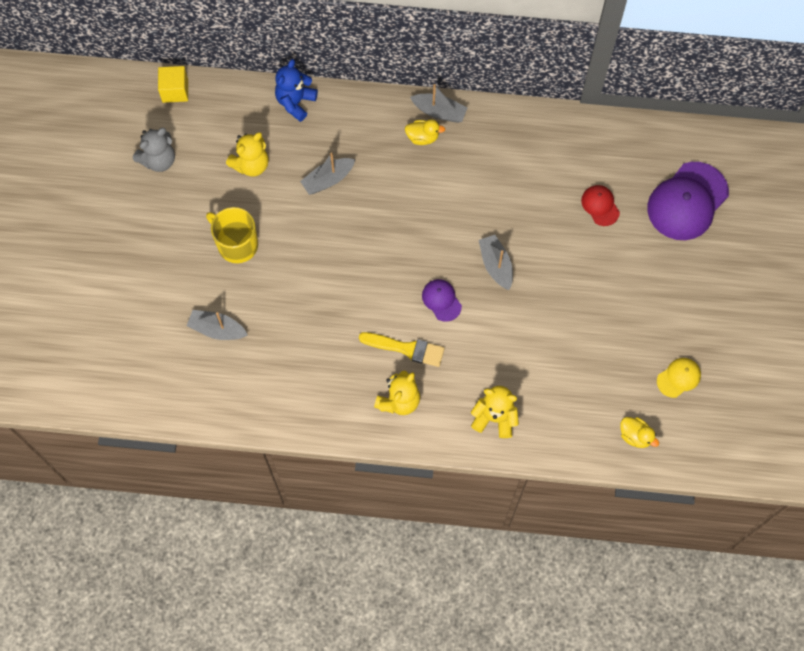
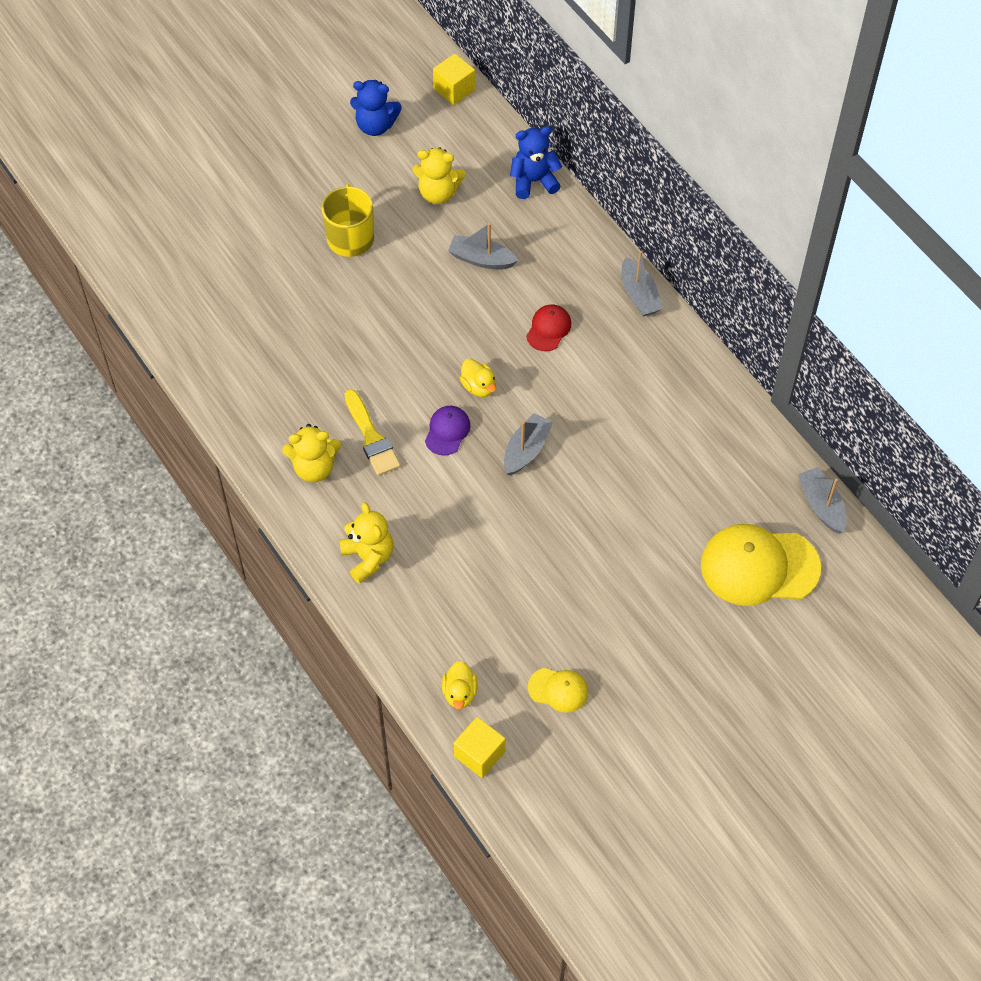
camera: 50 degrees right, 10 degrees down
(159, 160) = (375, 126): grey teddy bear -> blue teddy bear
(217, 329) = (255, 281): grey boat -> grey boat (821, 505)
(422, 137) = (599, 300): yellow duck -> yellow duck (478, 386)
(600, 206) = (677, 494): red cap -> red cap (548, 329)
(686, 456) = (479, 754): none -> yellow cube
(687, 201) = (759, 566): purple cap -> yellow cap

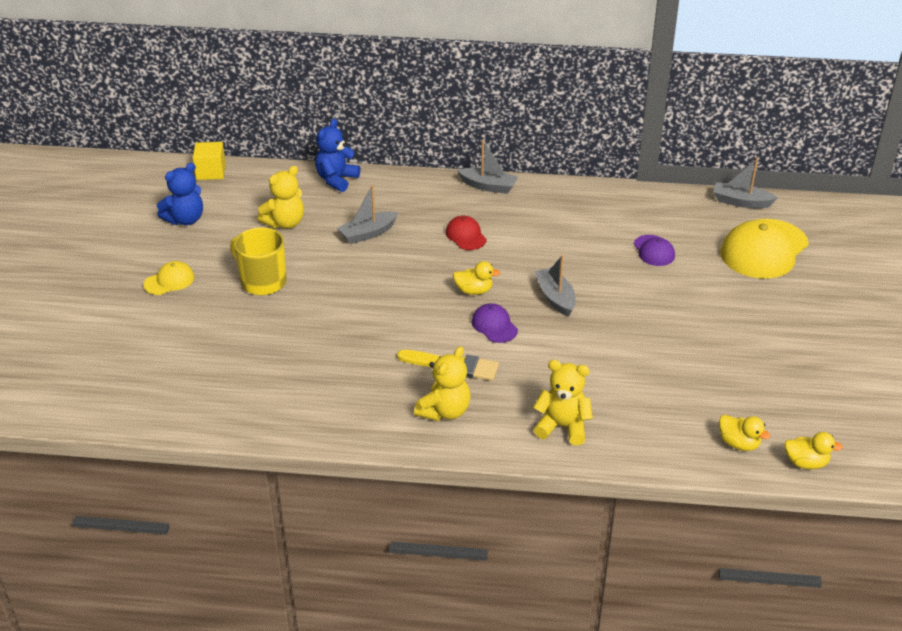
camera: 50 degrees left, 20 degrees down
(479, 754) = (805, 463): yellow cube -> yellow duck
(558, 690) = (782, 391): yellow cap -> yellow cap (169, 281)
(668, 481) = (654, 251): none -> purple cap

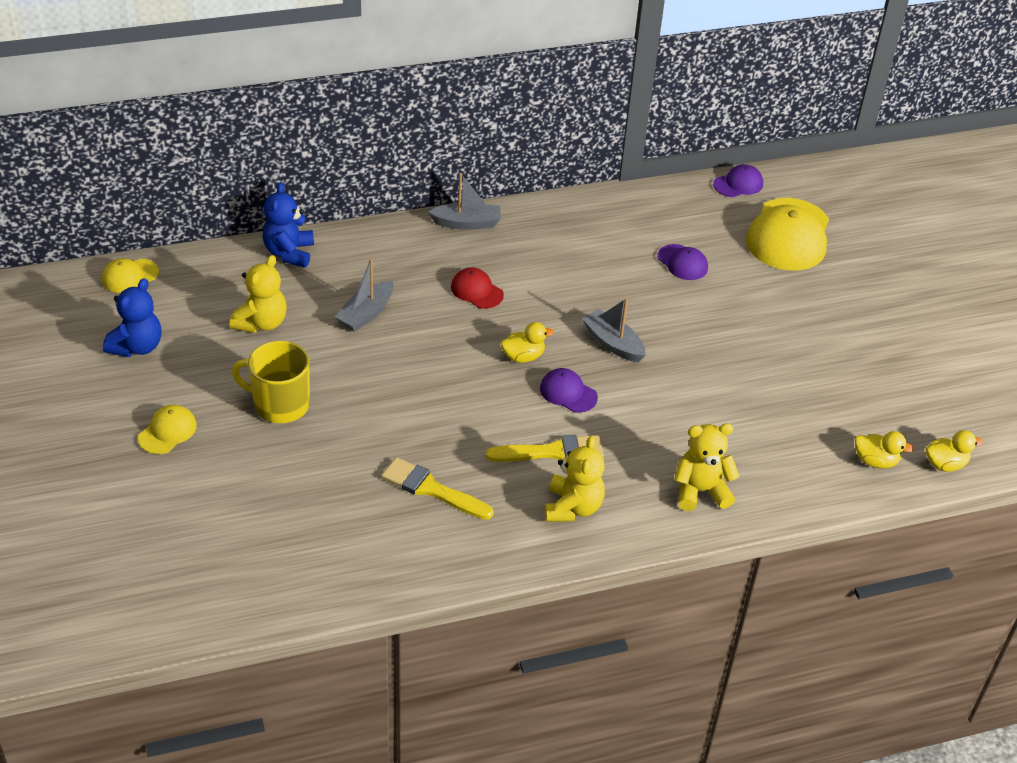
camera: 25 degrees left, 5 degrees up
(211, 172) = (129, 276): yellow cube -> yellow cap
(339, 369) = (431, 489): none -> yellow brush
(741, 202) = (738, 184): grey boat -> purple cap

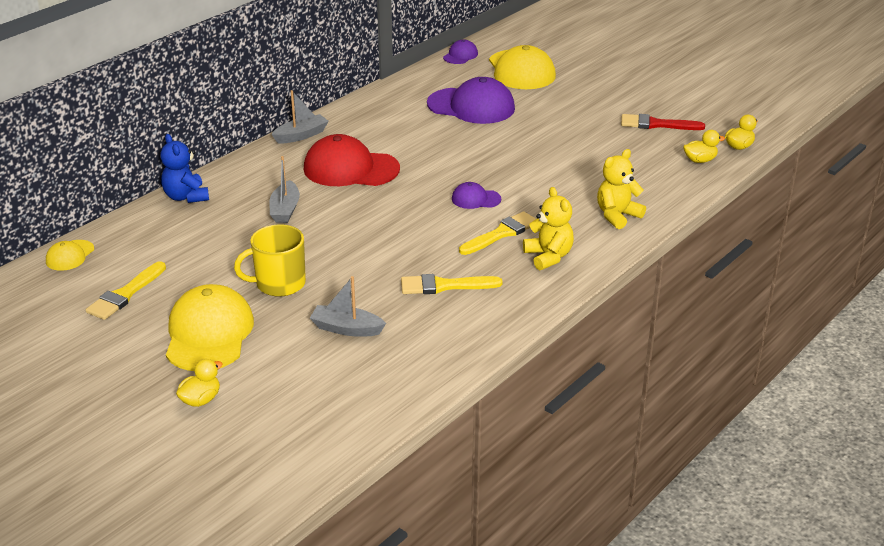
camera: 30 degrees left, 10 degrees down
(137, 347) = (125, 294): blue teddy bear -> yellow brush
(167, 431) = (209, 334): yellow cap -> yellow cap, size x2.03
(261, 323) = (210, 244): yellow teddy bear -> none
(476, 291) = (350, 169): red cap -> red cap, size x2.03
(523, 356) = (423, 191): yellow duck -> yellow duck (201, 400)
(613, 343) = (475, 163): grey boat -> grey boat (346, 329)
(682, 262) = (471, 106): purple cap -> purple cap, size x2.03
(874, 385) = (656, 124): none -> red brush

